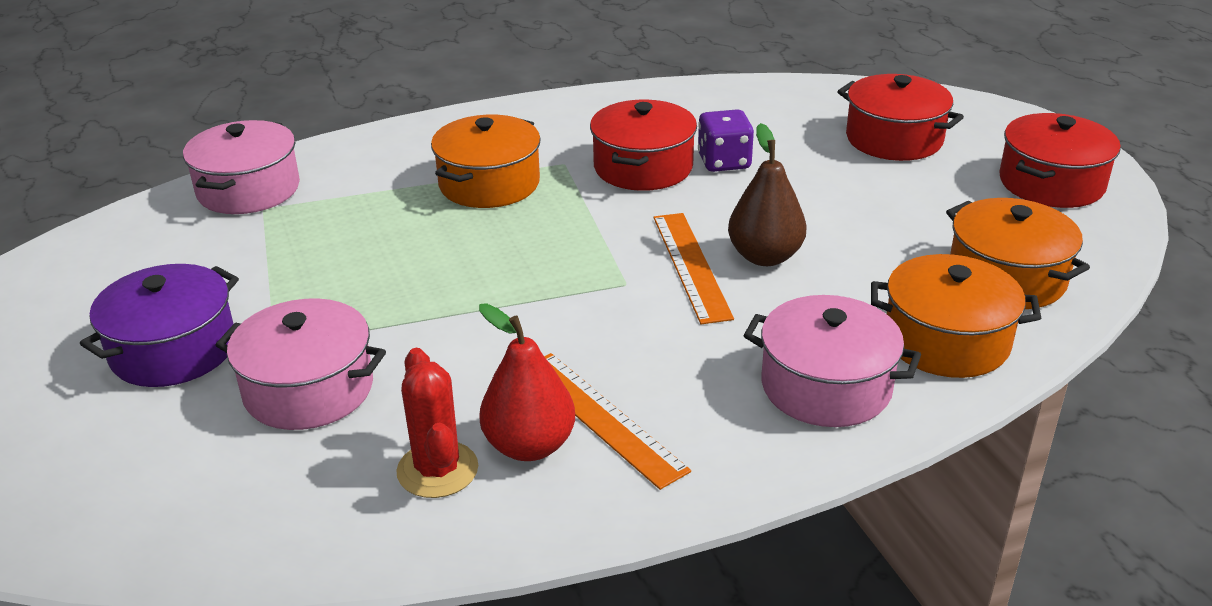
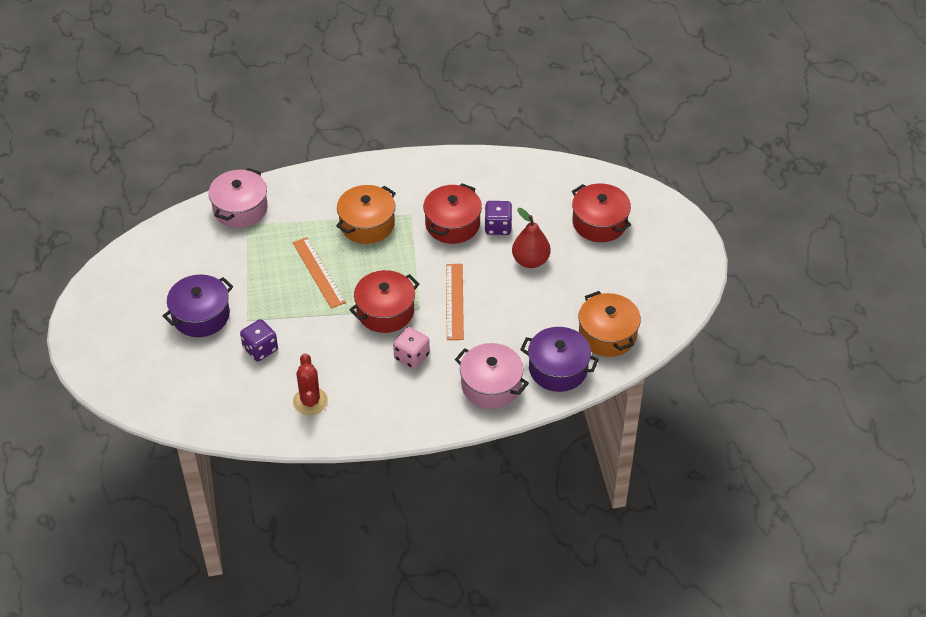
camera: 10 degrees right, 15 degrees up
(308, 389) = (260, 349): pink pot -> purple dice
(529, 446) = (351, 395): red pear -> red pear (530, 261)
(601, 418) = (386, 386): orange ruler -> orange ruler (318, 272)
(639, 360) = (411, 356): none -> pink dice
(765, 256) = (493, 301): brown pear -> none
(946, 341) = (558, 369): orange pot -> purple pot
(1051, 183) = (668, 272): red pot -> red pot (385, 311)

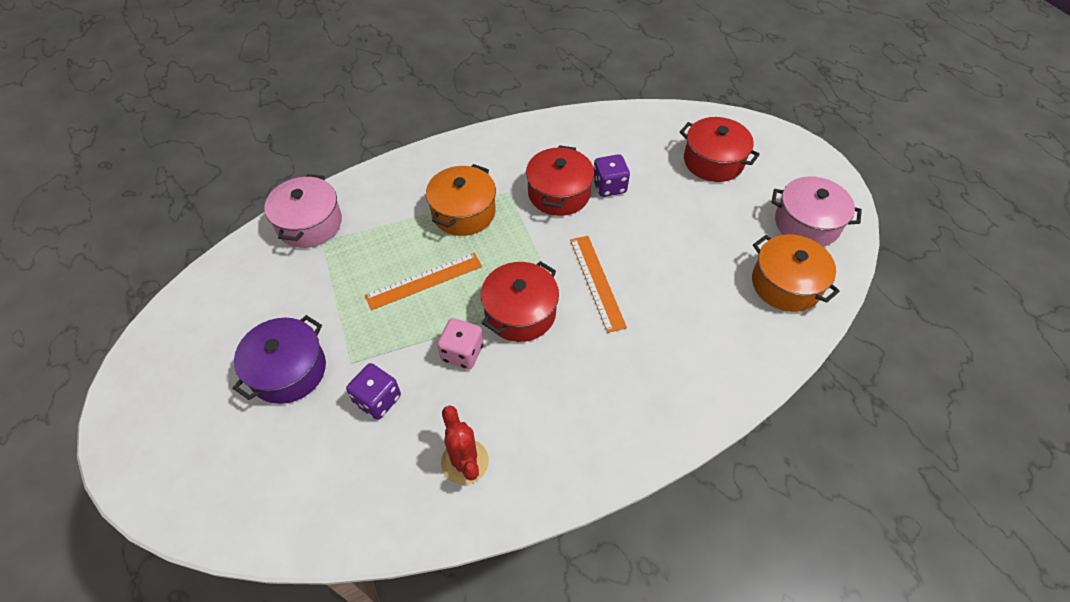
camera: 15 degrees left, 5 degrees up
(318, 272) = (424, 281): orange ruler -> orange ruler turned 75 degrees counterclockwise
(411, 356) = (573, 365): pink dice -> pink dice (462, 353)
(491, 385) = (684, 381): pink pot -> pink pot (806, 223)
(530, 261) = (661, 216): red pear -> none
(558, 369) = (752, 340): purple pot -> none

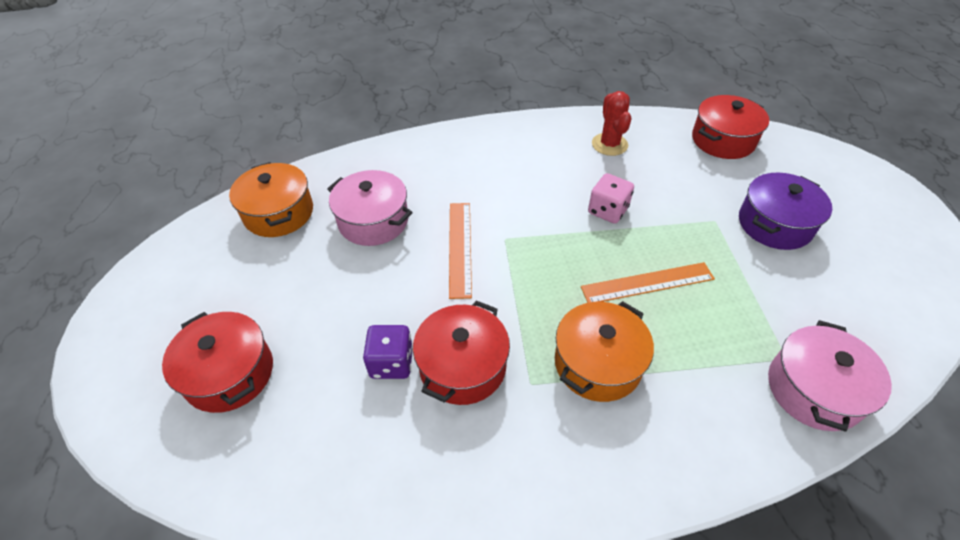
camera: 165 degrees left, 5 degrees down
(377, 400) = (684, 190): purple dice -> none
(520, 312) = (547, 234): red pot -> red pot (723, 140)
(806, 223) = (199, 265): pink pot -> pink pot (373, 221)

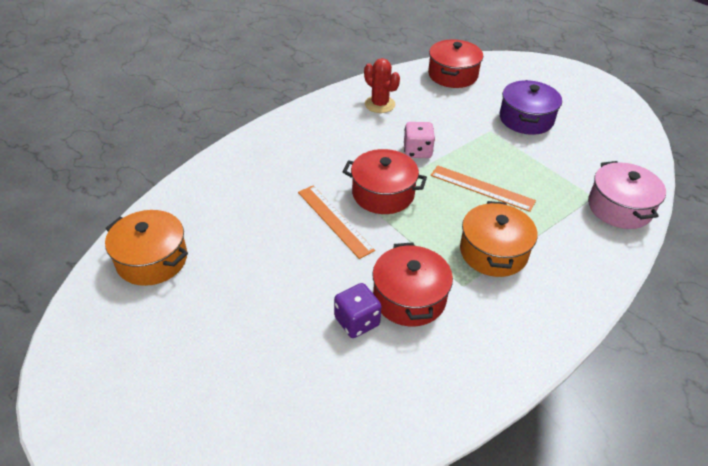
camera: 35 degrees left, 5 degrees down
(229, 373) = (233, 396): red pot -> red pot (383, 194)
(373, 221) = (246, 230): pink pot -> none
(647, 283) = (482, 188): orange ruler -> orange ruler turned 75 degrees clockwise

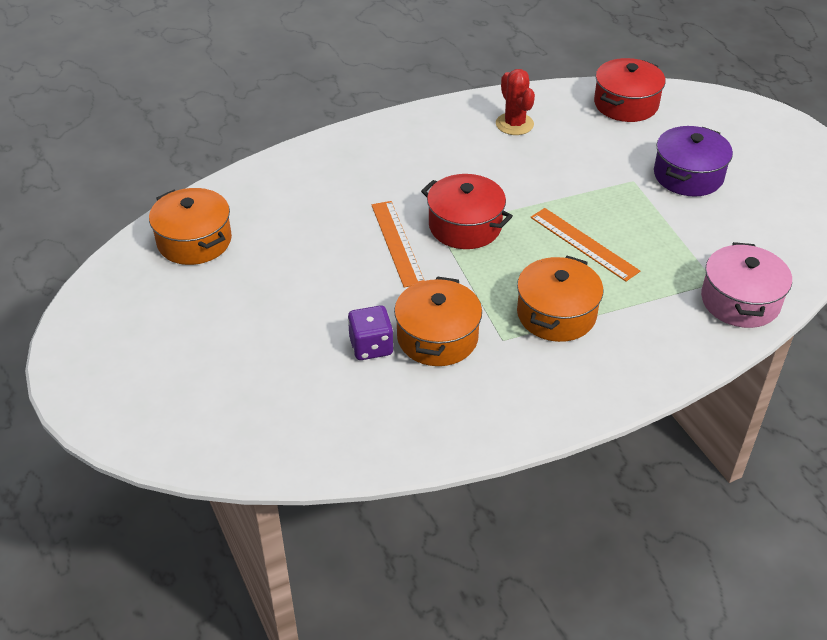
camera: 20 degrees right, 0 degrees up
(409, 298) = (437, 337): red pot -> orange pot
(417, 151) = (530, 187): pink dice -> none

